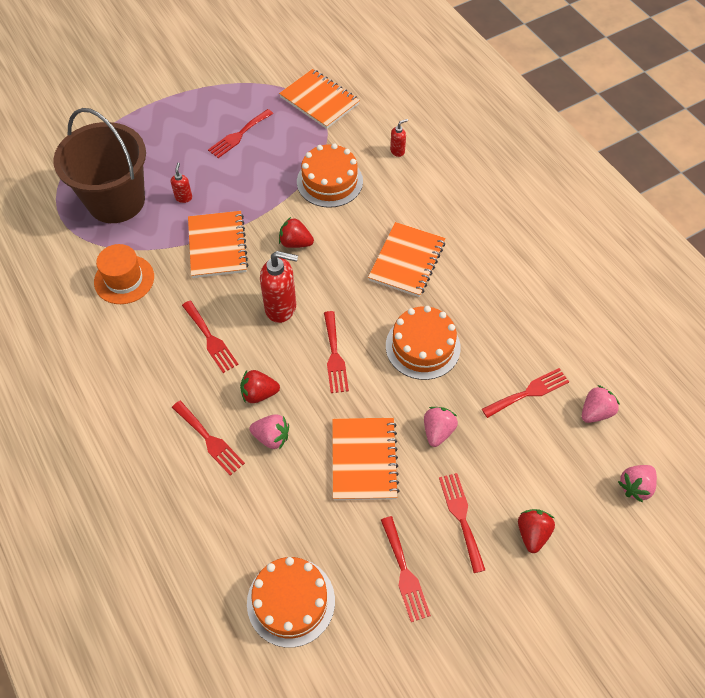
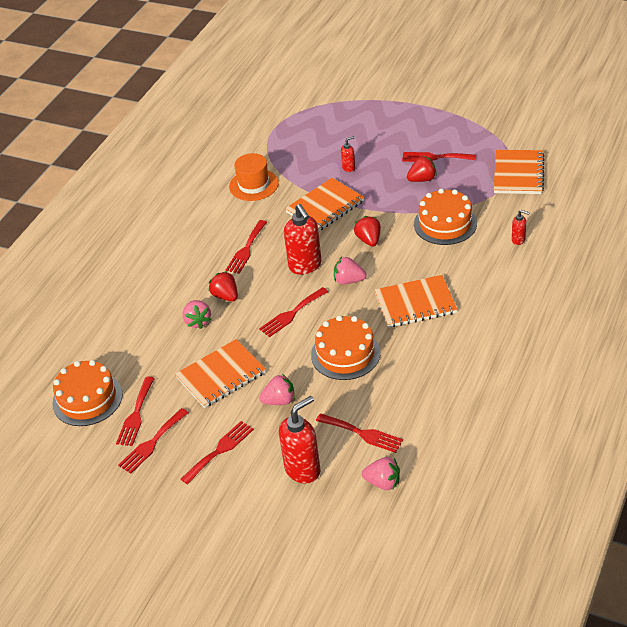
camera: 60 degrees right, 15 degrees down
(116, 201) = (312, 142): brown bucket -> none
(209, 440) = (170, 295): red fork -> red fork (136, 415)
(532, 533) = (240, 497): red strawberry -> red strawberry (422, 179)
(536, 462) = (303, 469): none -> red soap dispenser
(635, 486) = (335, 540): pink strawberry -> pink strawberry (349, 281)

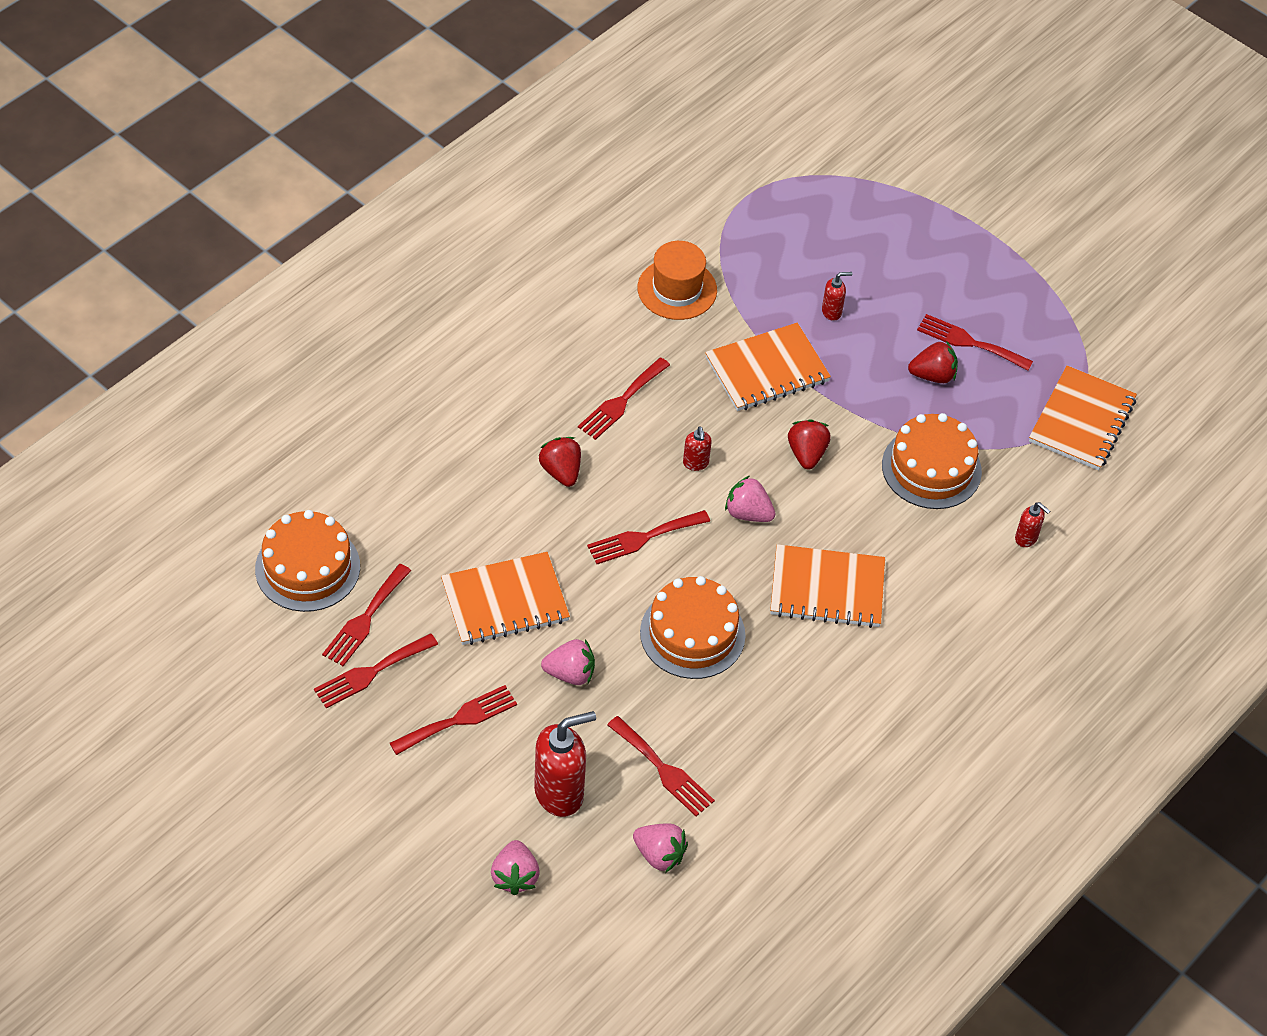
camera: 10 degrees right, 10 degrees up
(198, 321) = (505, 499): pink strawberry -> pink strawberry (515, 876)
(305, 266) = (695, 463): red soap dispenser -> red soap dispenser, size x0.49

